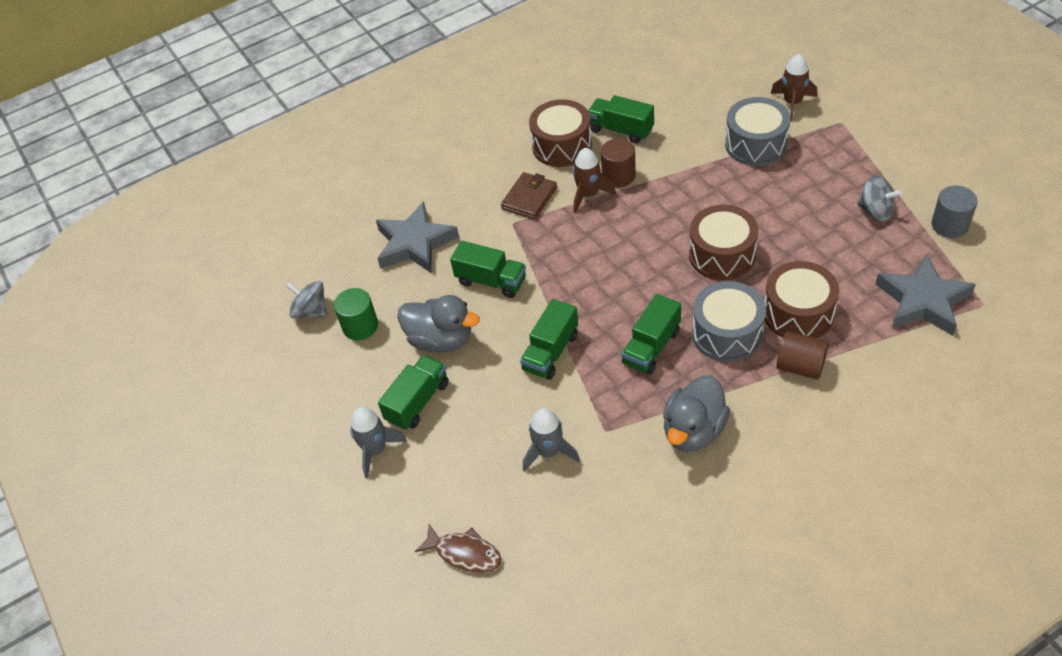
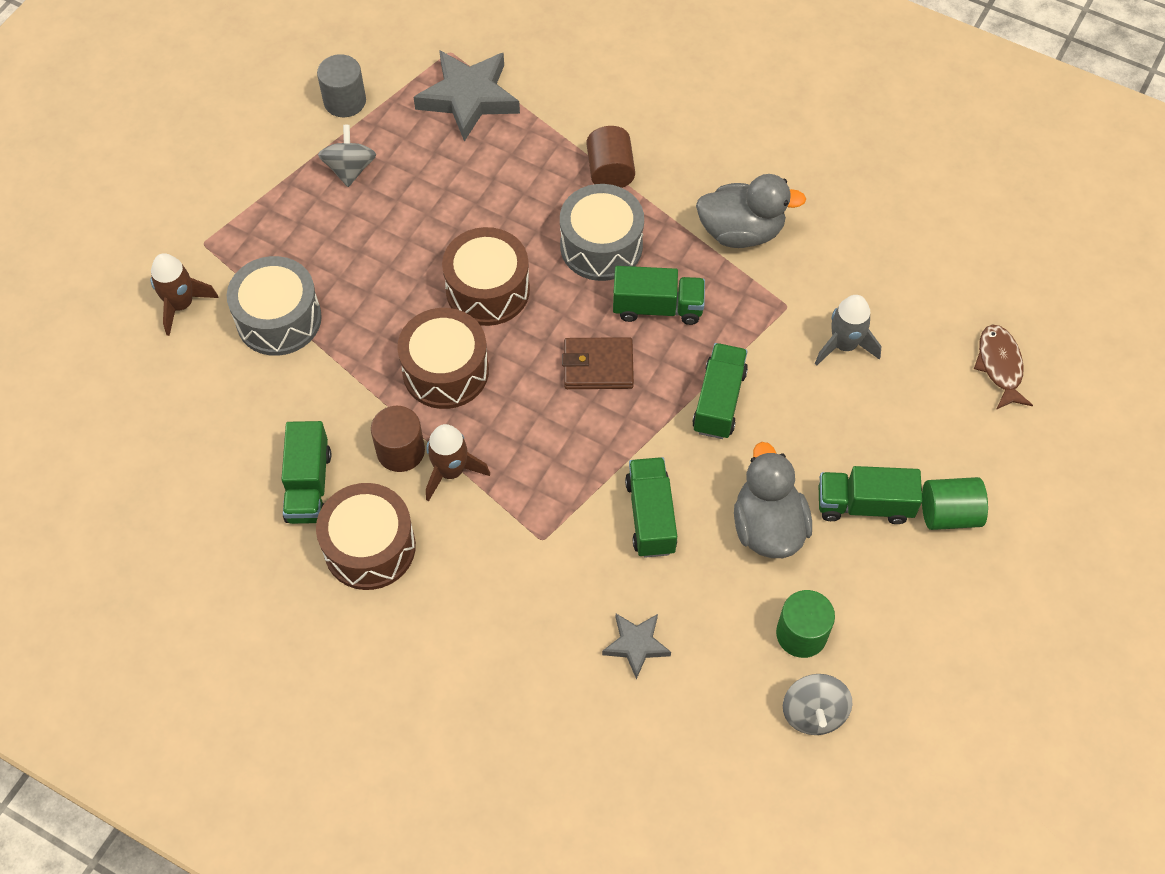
camera: 125 degrees left, 10 degrees up
(375, 450) = (949, 514): grey rocket -> green cylinder
(415, 243) = (636, 645): grey star -> grey star, size x0.54
(529, 198) = (489, 540): brown wallet -> brown wallet (598, 366)
(551, 352) = (719, 401): green truck -> green truck turned 75 degrees counterclockwise
(798, 313) = (539, 194): brown drum -> brown drum (445, 371)

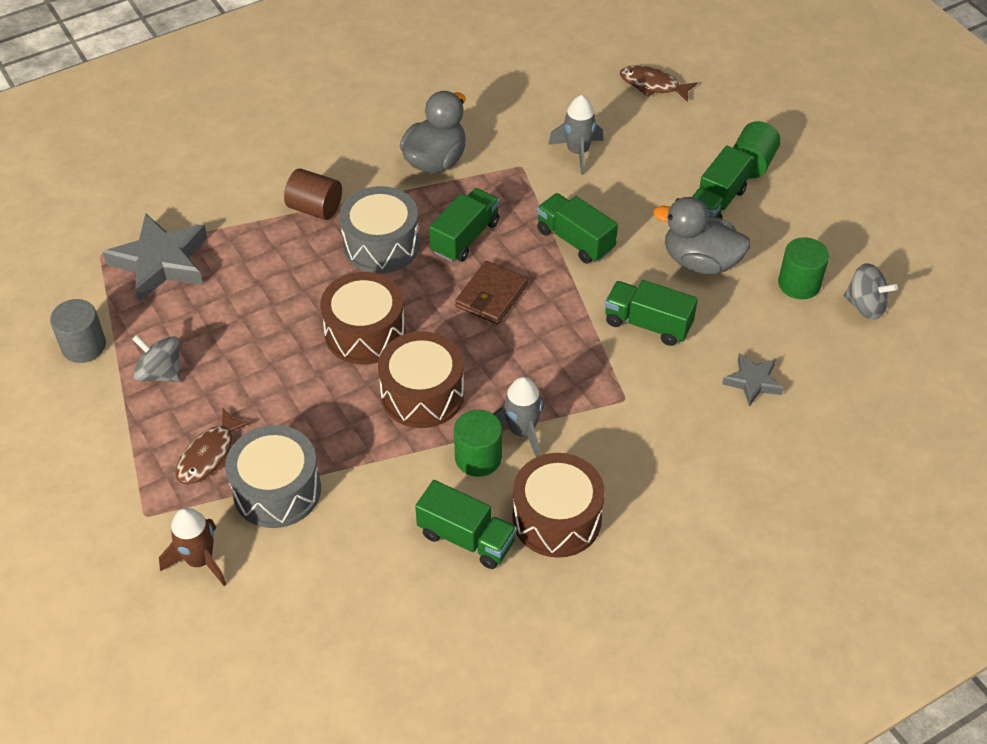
camera: 60 degrees left, 10 degrees down
(287, 252) = (209, 455): none -> brown fish
(400, 451) = (478, 457): brown cylinder -> green cylinder
(451, 471) = (522, 431): brown rocket -> grey rocket

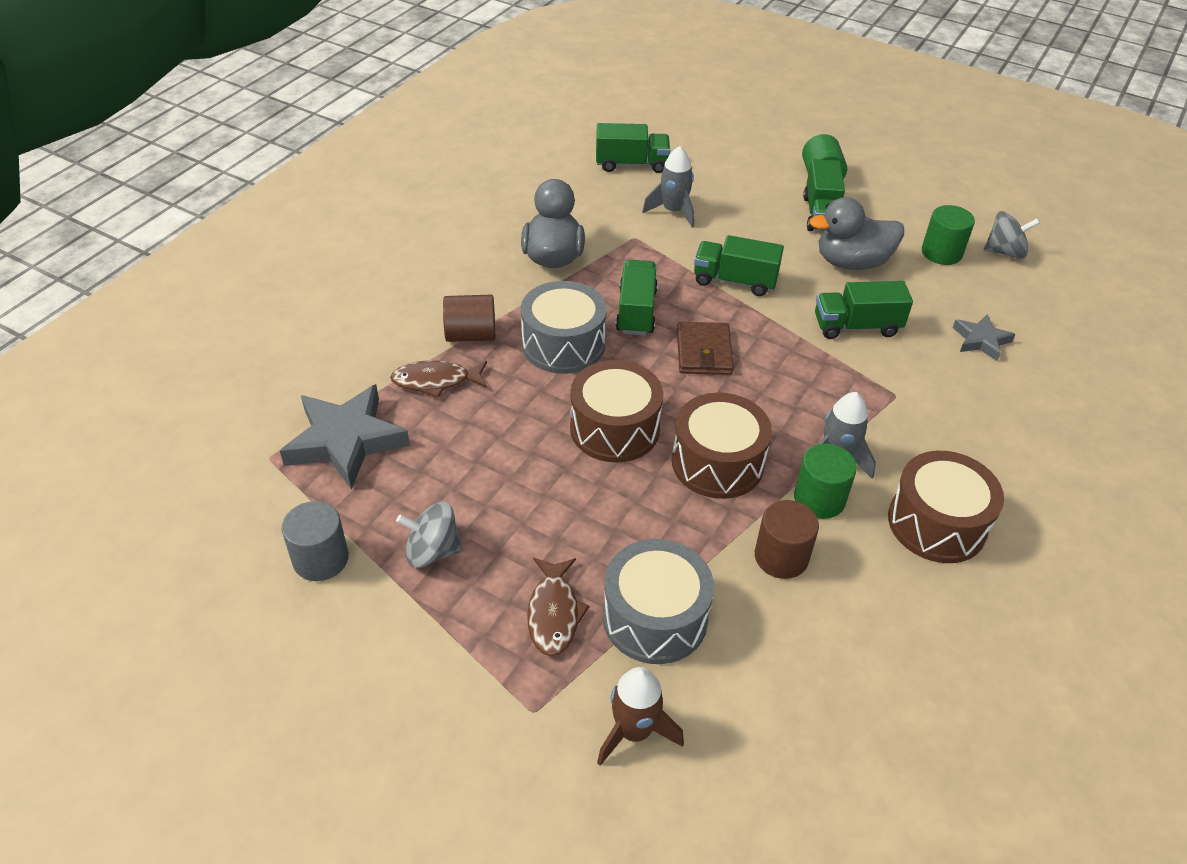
camera: 30 degrees left, 5 degrees down
(408, 489) = (781, 557): none -> brown cylinder
(466, 538) = (875, 579): green truck -> green truck (631, 164)
(653, 85) = (689, 143): brown fish -> brown fish (436, 381)

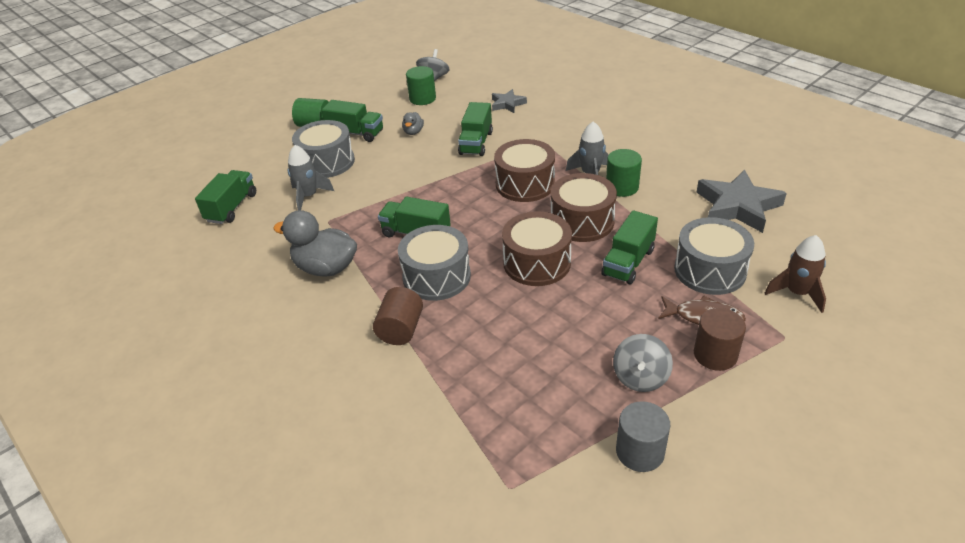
camera: 70 degrees left, 5 degrees down
(346, 441) = (504, 426): grey star -> grey star (737, 206)
(436, 381) = (450, 358): brown fish -> none
(703, 352) = (474, 209): brown wallet -> none
(734, 281) = (406, 182): green truck -> green truck (628, 262)
(747, 207) = (327, 162): none -> grey drum
(781, 557) = (666, 210): brown cylinder -> brown cylinder (715, 355)
(851, 263) = (413, 132): grey duck -> grey duck, size x0.48
(936, 523) = (648, 151): brown drum -> brown drum (525, 184)

